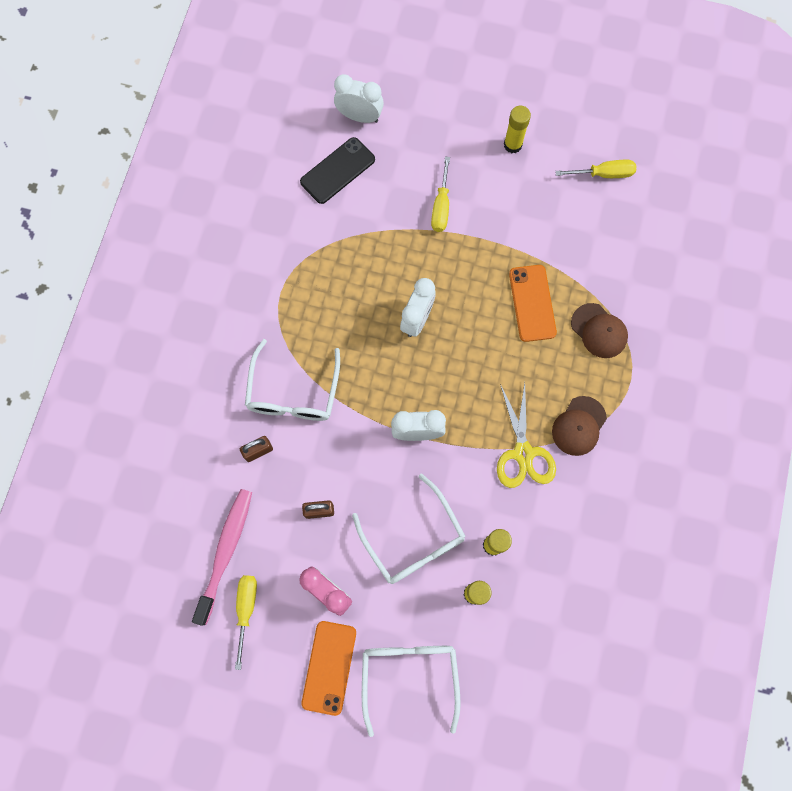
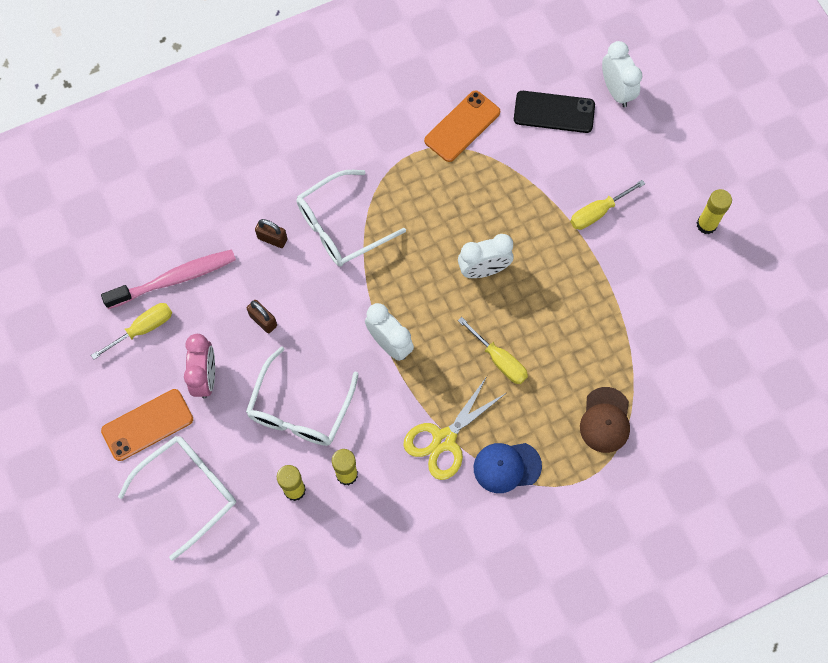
camera: 50 degrees right, 5 degrees down
(532, 303) = (580, 348): orange phone -> orange phone (462, 126)
(579, 426) = (507, 467): brown cap -> blue cap
(603, 174) = (751, 316): yellow screwdriver -> yellow screwdriver (499, 360)

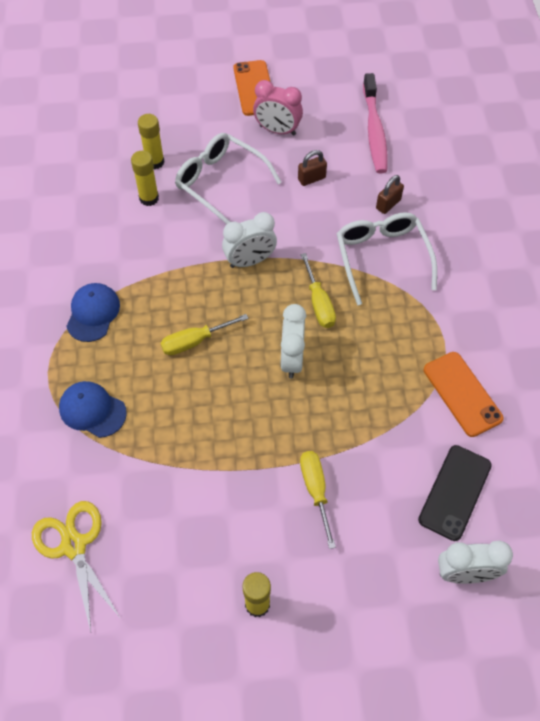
camera: 110 degrees right, 10 degrees down
(143, 329) = (337, 102): yellow screwdriver -> yellow screwdriver (318, 303)
(189, 491) = (189, 100): white glasses -> none
(444, 440) = (142, 274): yellow scissors -> yellow scissors (74, 546)
(605, 420) = (92, 410): brown cap -> blue cap

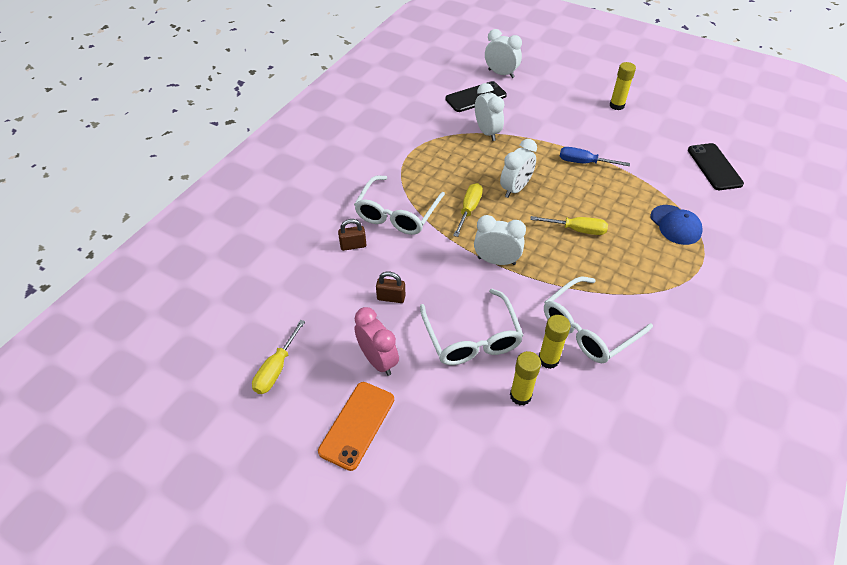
camera: 145 degrees left, 10 degrees down
(74, 546) = (714, 167): yellow scissors -> black phone
(93, 313) = (648, 286): blue cap -> none
(130, 241) = (588, 329): none -> white glasses
(240, 450) = (584, 162): none -> blue screwdriver
(316, 491) = (552, 128): yellow screwdriver -> yellow screwdriver (276, 368)
(374, 131) = (296, 309): pink toothbrush -> none
(388, 431) = (487, 132): none -> white clock
(462, 394) = (427, 127): orange phone -> none

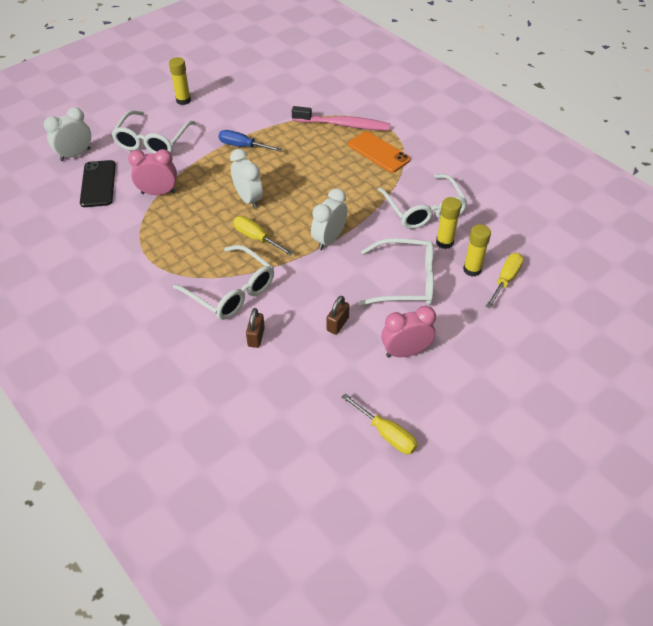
camera: 70 degrees left, 0 degrees up
(357, 425) = (467, 383): orange phone -> orange phone (378, 152)
(487, 132) = (158, 193): white clock -> pink clock
(547, 107) = (152, 141): none -> white glasses
(576, 230) = (319, 179): yellow screwdriver -> yellow screwdriver (505, 280)
(584, 162) = (243, 146): blue screwdriver -> blue screwdriver turned 75 degrees clockwise
(675, 225) = (344, 125): blue cap -> pink toothbrush
(714, 167) = (294, 80): black phone -> none

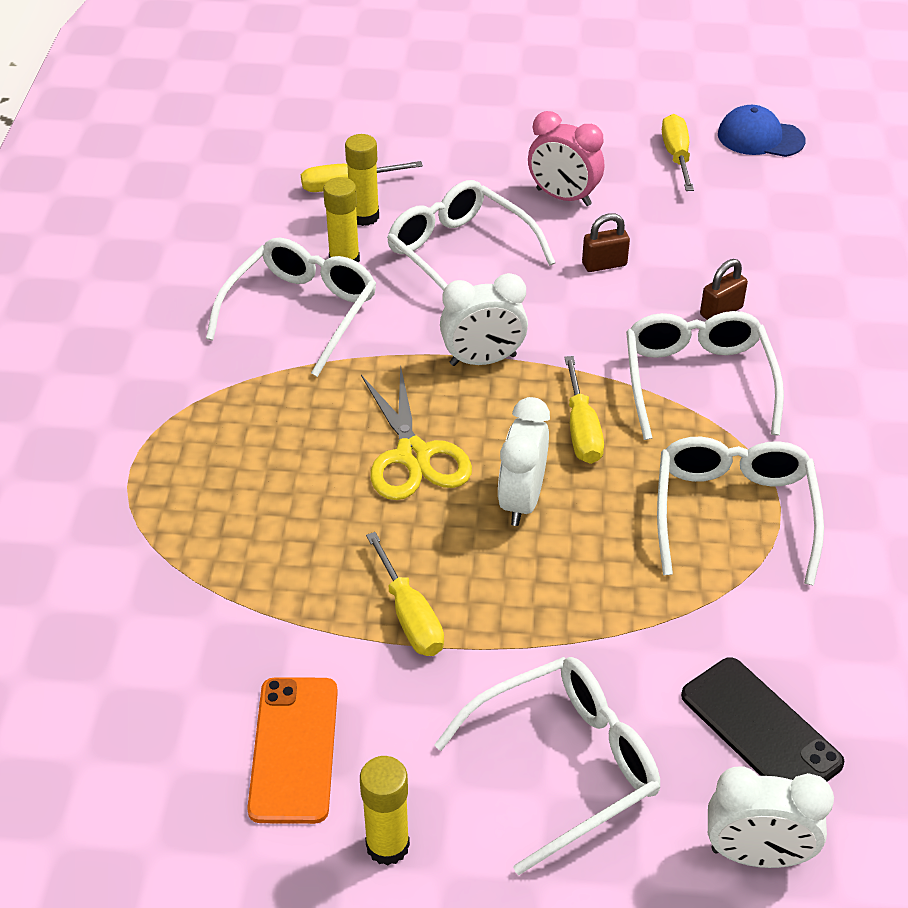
camera: 135 degrees left, 5 degrees down
(98, 184) = (760, 729): black phone -> black phone turned 75 degrees counterclockwise
(158, 193) = (661, 623): pink clock -> none
(165, 245) = (733, 513): none -> white glasses
(243, 146) = (409, 615): blue screwdriver -> yellow screwdriver
(306, 189) = (413, 455): none -> yellow scissors
(344, 125) = (186, 528): pink toothbrush -> none
(357, 495) = (760, 138): none -> blue cap
(378, 152) = (217, 436): orange phone -> orange phone (294, 749)

